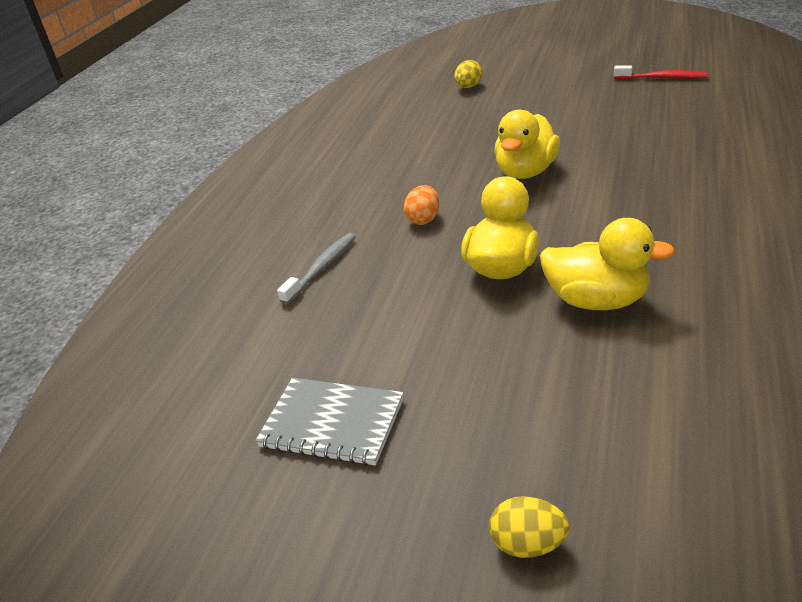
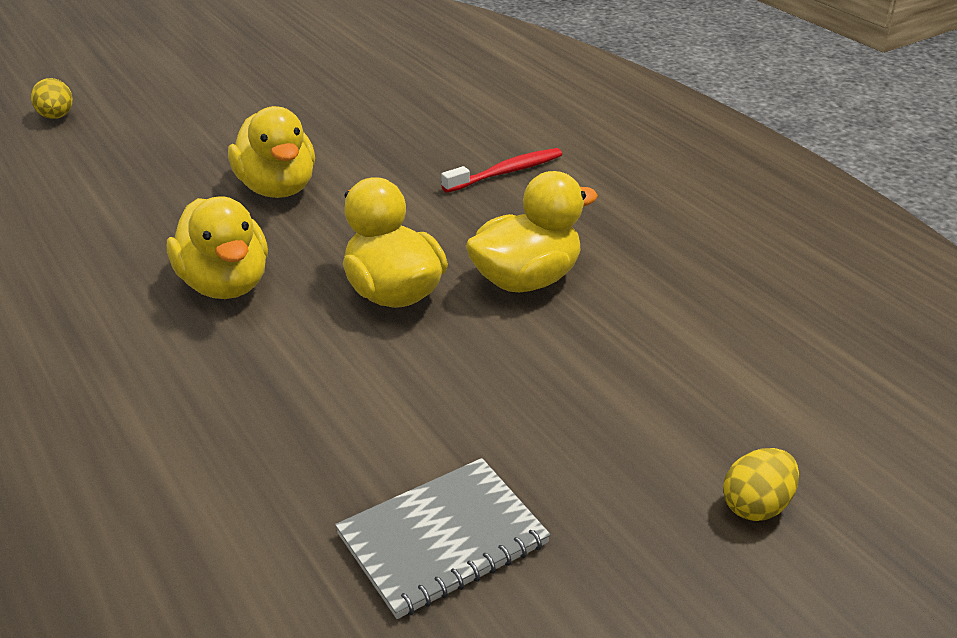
camera: 55 degrees left, 0 degrees up
(322, 268) = (168, 397): grey toothbrush -> none
(423, 219) = (225, 284): orange egg -> yellow duck
(662, 78) = (293, 49): red toothbrush -> red toothbrush (506, 172)

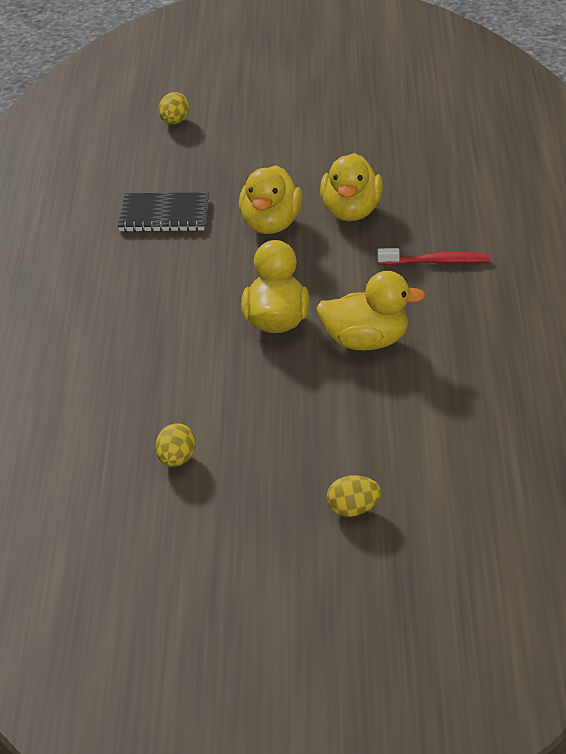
camera: 35 degrees right, 0 degrees up
(127, 215) = (164, 215): none -> black notebook
(225, 284) = (184, 283): yellow duck -> yellow duck (351, 212)
(442, 539) = (176, 461): grey notebook -> yellow egg

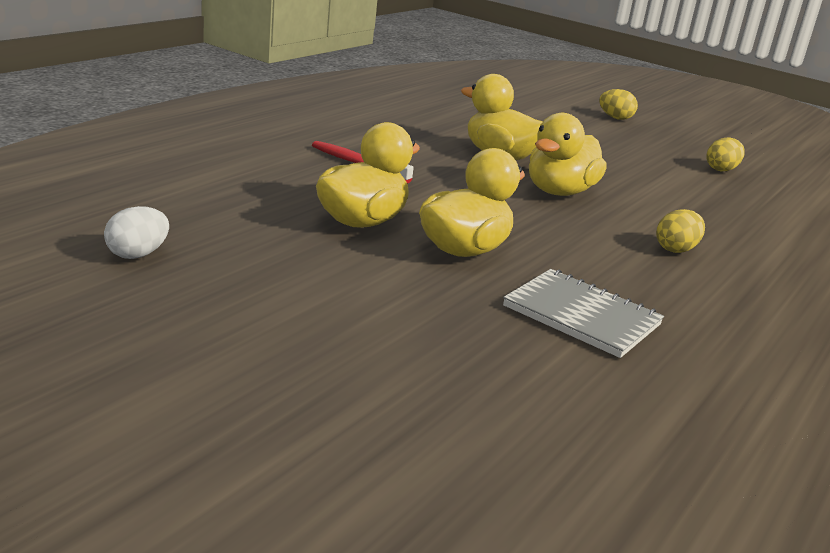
camera: 150 degrees left, 10 degrees down
(164, 215) = (581, 316): black notebook -> grey notebook
(174, 122) = (414, 449): yellow egg -> yellow egg (676, 249)
(407, 132) = (137, 254): none -> white egg

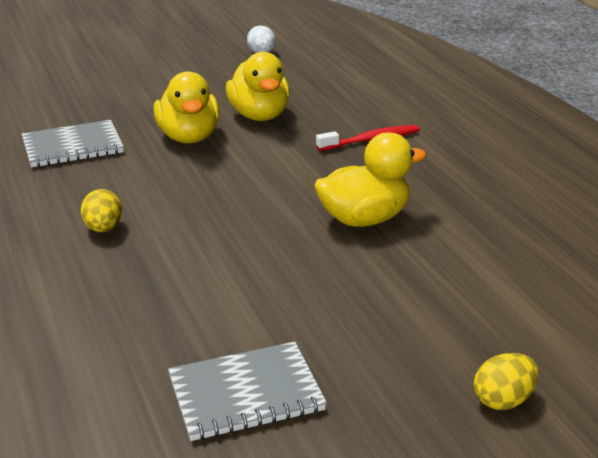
camera: 125 degrees right, 5 degrees up
(559, 192) = (257, 218): yellow duck -> none
(721, 169) = (246, 394): yellow egg -> grey notebook

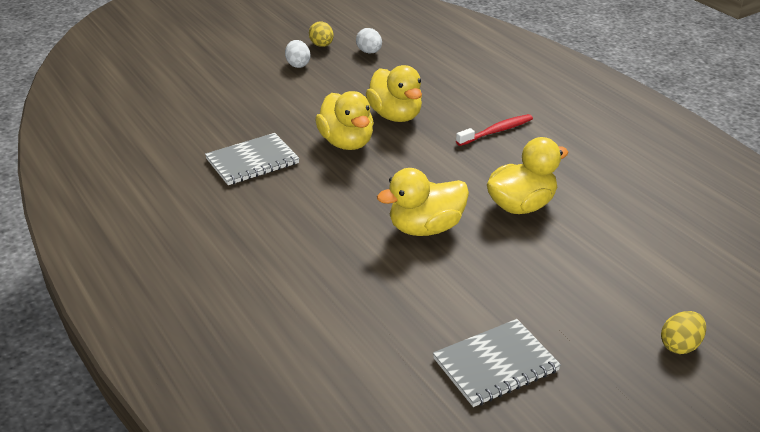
camera: 10 degrees left, 5 degrees up
(103, 228) = (318, 237): yellow egg -> yellow egg (322, 45)
(176, 60) = (298, 64): none -> white egg
(235, 232) = (425, 228): none -> yellow duck

